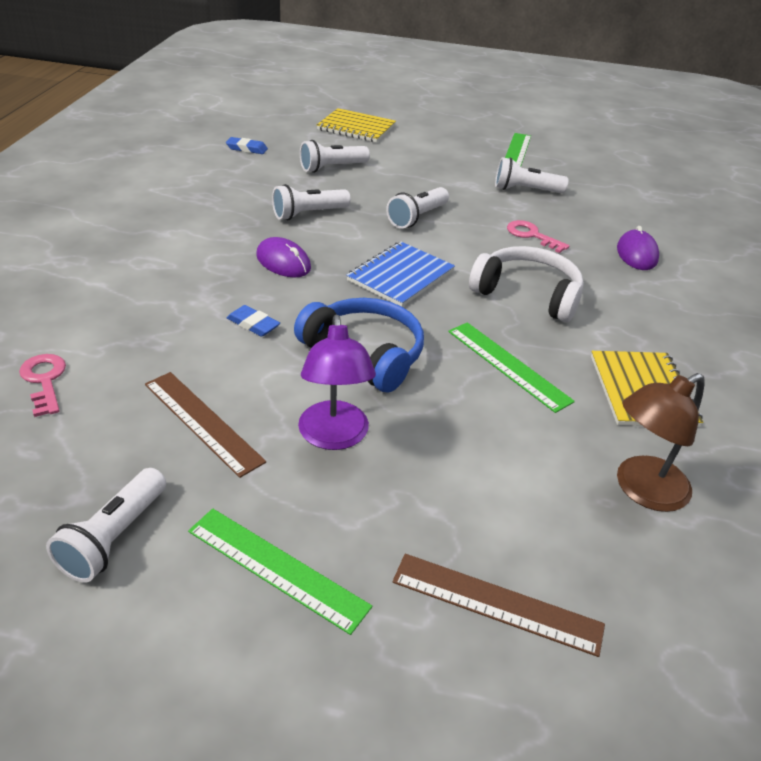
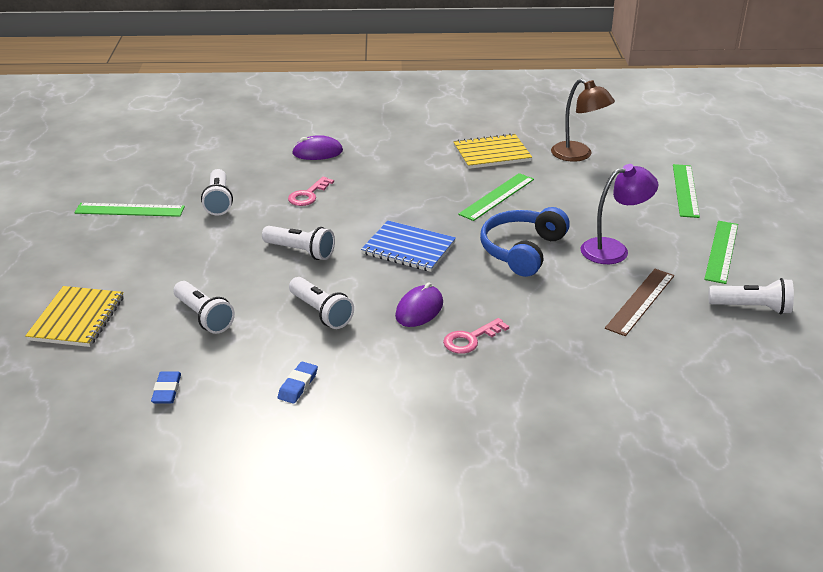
camera: 100 degrees left, 5 degrees down
(44, 380) = (657, 386): pink key -> pink key (470, 339)
(253, 324) = (520, 305): blue eraser -> blue eraser (298, 385)
(496, 603) = (685, 190): brown ruler -> green ruler
(527, 294) = (403, 193): white headphones -> none

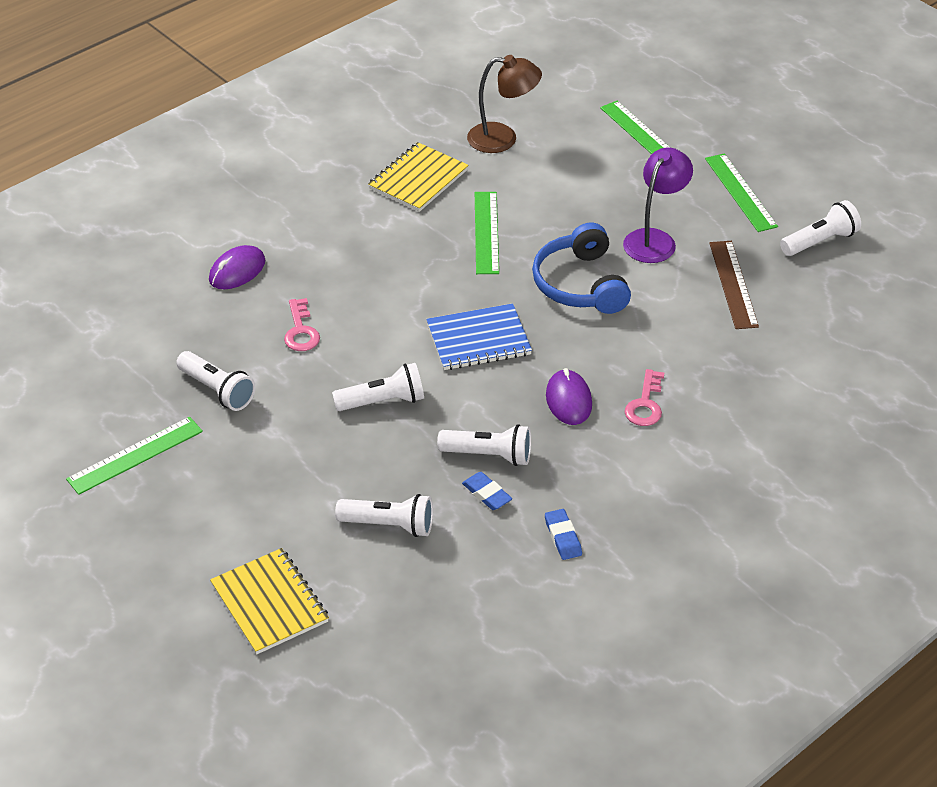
camera: 40 degrees left, 10 degrees up
(167, 390) = (459, 615): blue eraser -> blue eraser (487, 494)

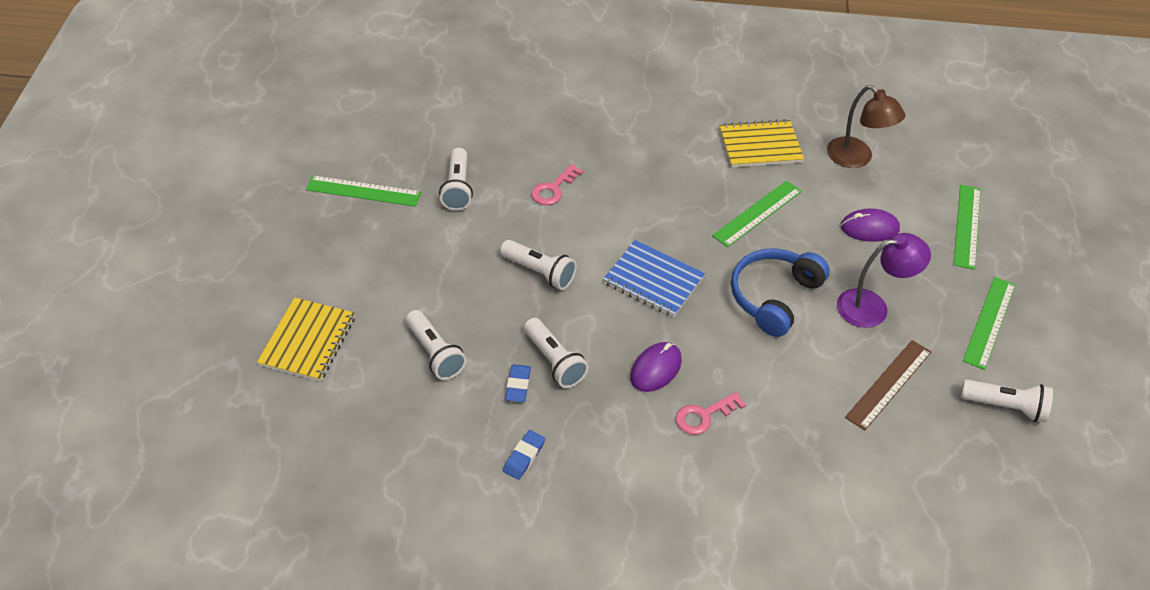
camera: 45 degrees right, 5 degrees up
(237, 271) = (568, 124): purple mouse -> purple mouse (869, 228)

